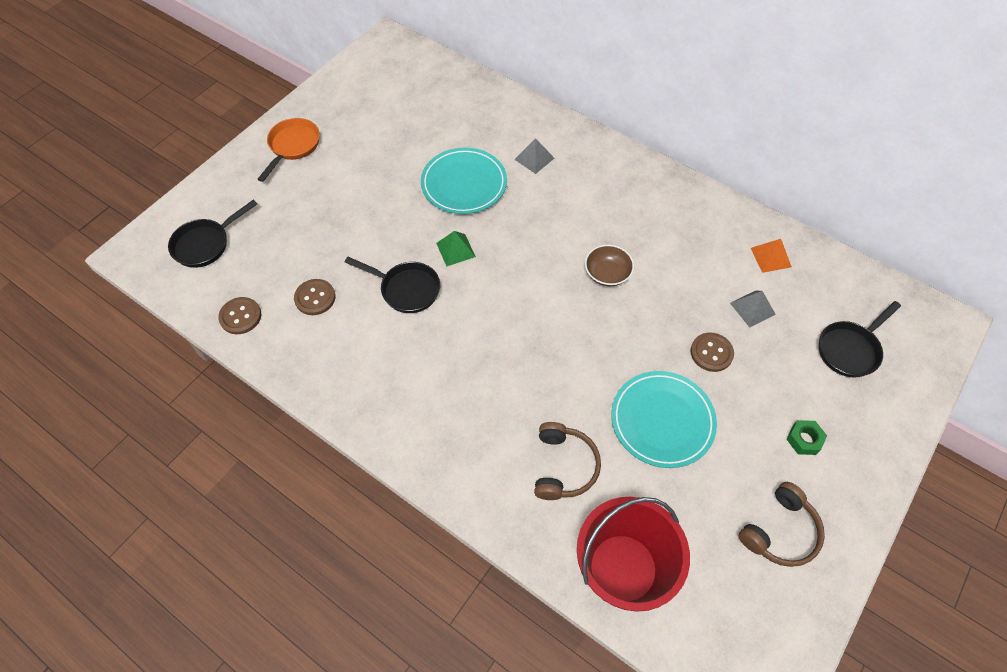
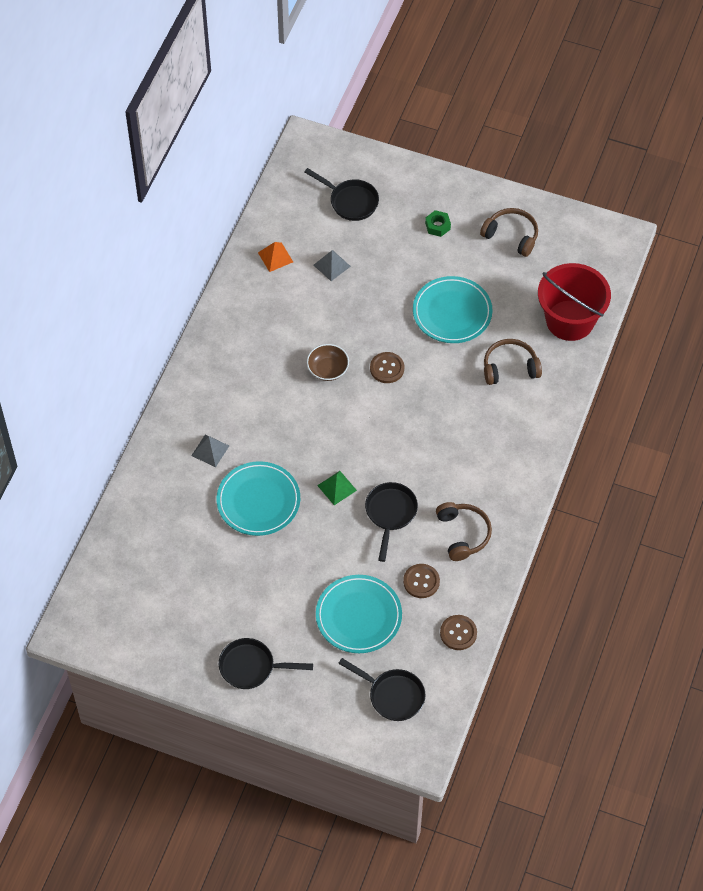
camera: 105 degrees left, 0 degrees up
(293, 146) = (251, 667): orange pan -> black pan
(303, 236) = (358, 616): none -> turquoise plate
(353, 352) = (463, 534): none -> brown headphones
(711, 353) = (382, 288): brown button -> brown button (387, 368)

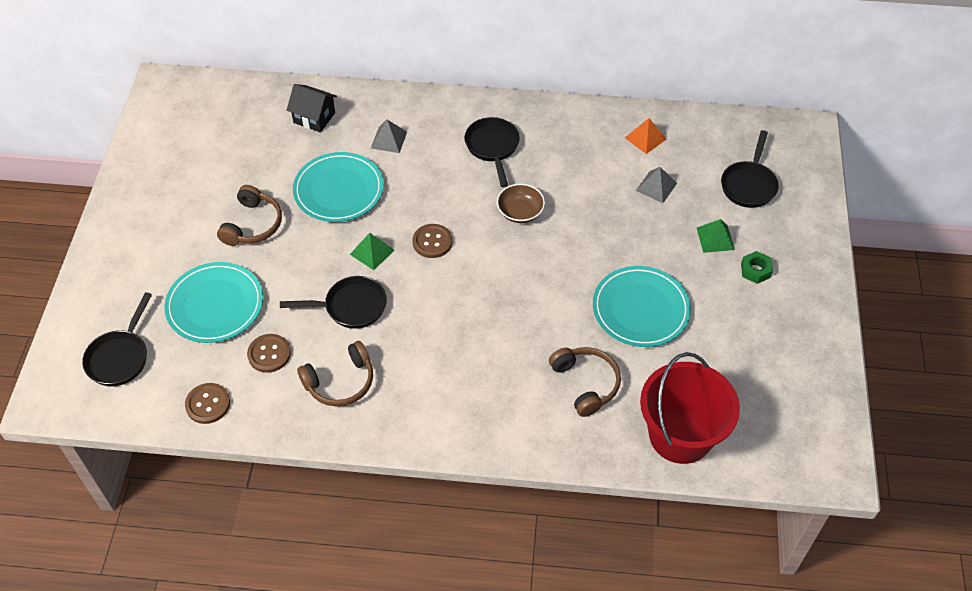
camera: 75 degrees right, 5 degrees down
(161, 506) = (314, 118): none -> black house
(251, 667) = (141, 228): black pan -> black pan (492, 147)
(387, 368) = (540, 264): brown button -> brown button (432, 242)
(398, 242) = (715, 238): none -> green pyramid
(511, 235) = (778, 347): brown headphones -> brown headphones (253, 225)

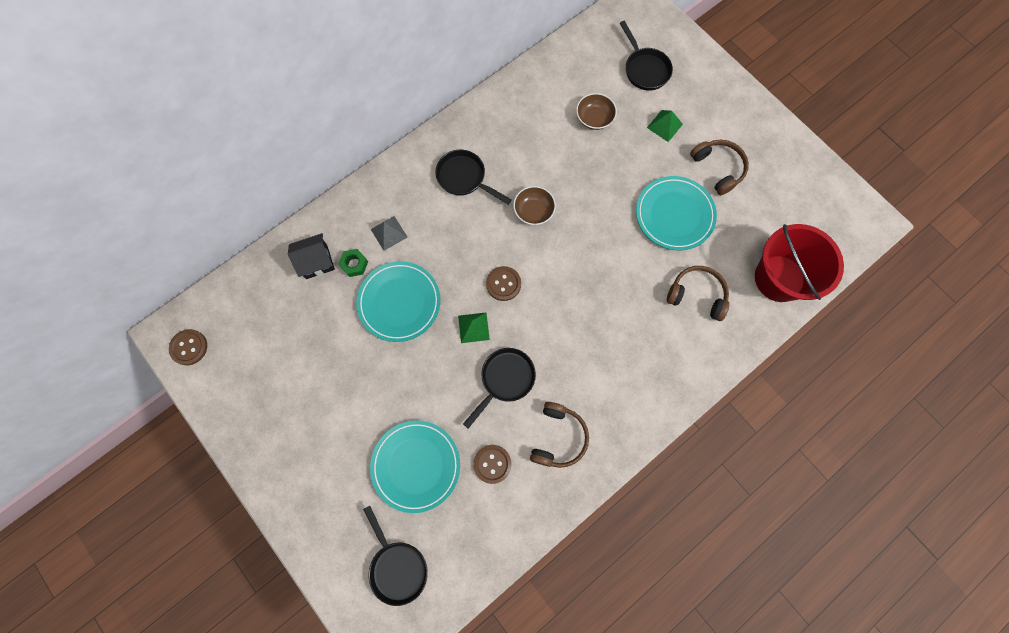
camera: 45 degrees left, 20 degrees up
(208, 404) = (494, 538): brown button -> brown button (189, 347)
(253, 225) = (371, 383): brown headphones -> brown headphones (718, 168)
(645, 138) = (551, 87): orange pyramid -> none
(656, 187) = (594, 118): grey pyramid -> brown bowl
(755, 270) = (708, 128): green nut -> green nut (354, 264)

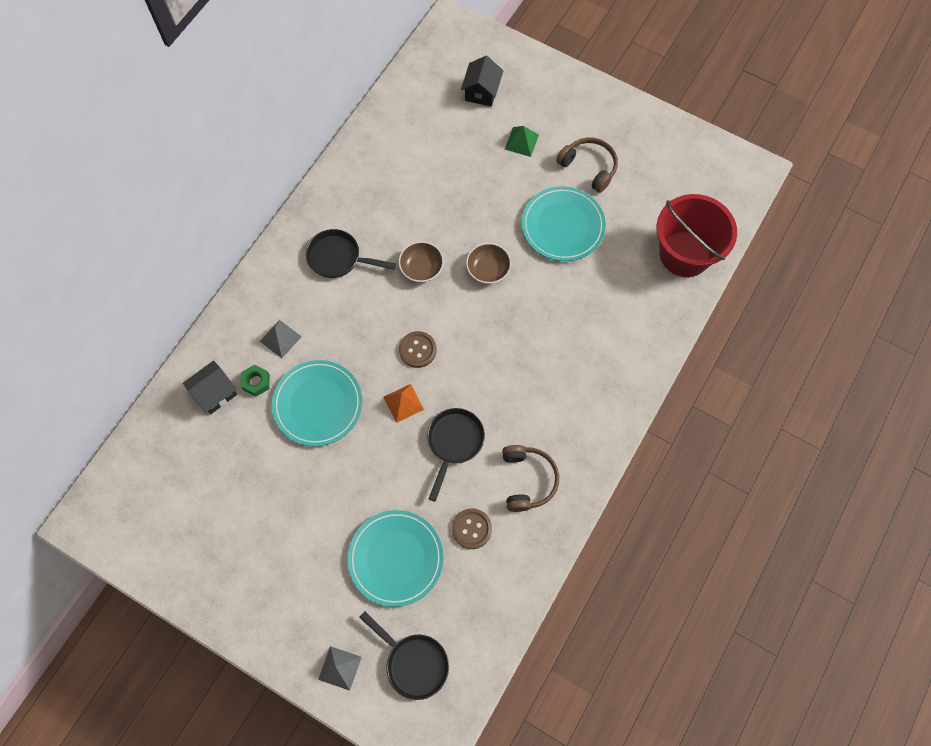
camera: 20 degrees left, 5 degrees down
(189, 347) = (111, 526): brown button -> none
(332, 546) = (339, 668): none -> grey pyramid
(473, 327) = (403, 403): green pyramid -> orange pyramid
(594, 118) = (449, 156): brown bowl -> brown bowl (488, 269)
(645, 69) = (481, 92): black pan -> black house
(697, 295) = (612, 296): brown headphones -> none

